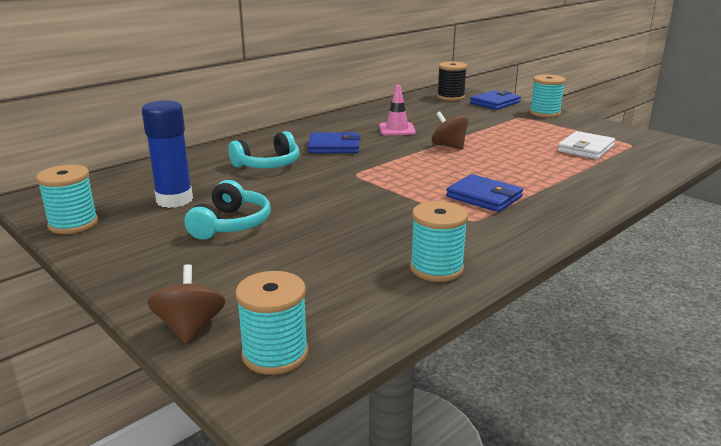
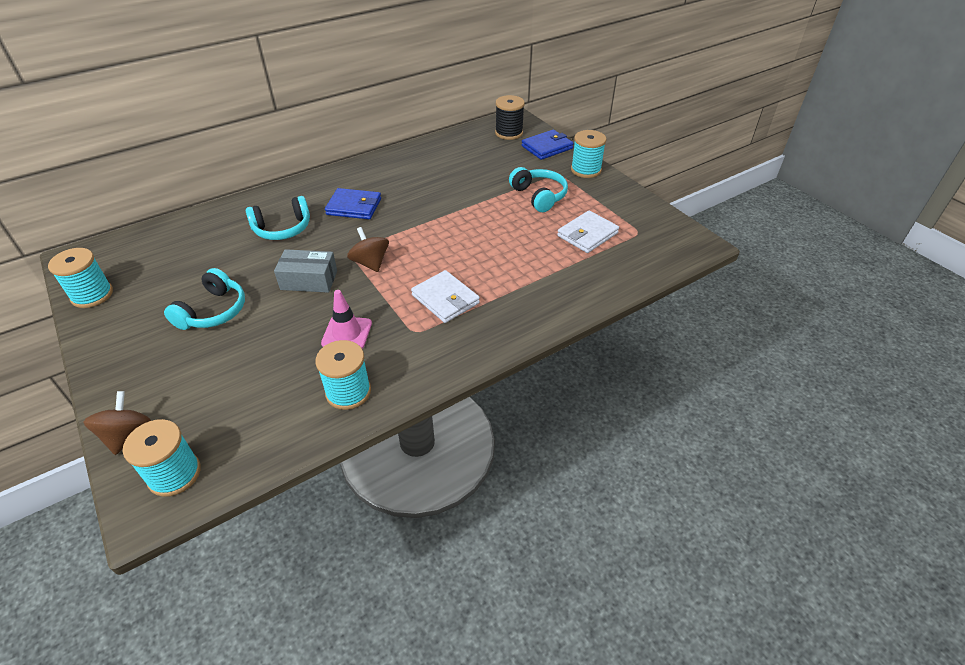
camera: 10 degrees right, 20 degrees up
(174, 200) = (183, 272): blue glue stick -> none
(325, 195) = (309, 280): none -> grey box
(397, 129) = (426, 184): pink traffic cone -> pink traffic cone (347, 333)
(449, 146) = (459, 217): brown spinning top -> brown spinning top (370, 263)
(484, 197) = (445, 299): blue wallet -> white wallet
(516, 130) = (539, 196): none -> turquoise headphones

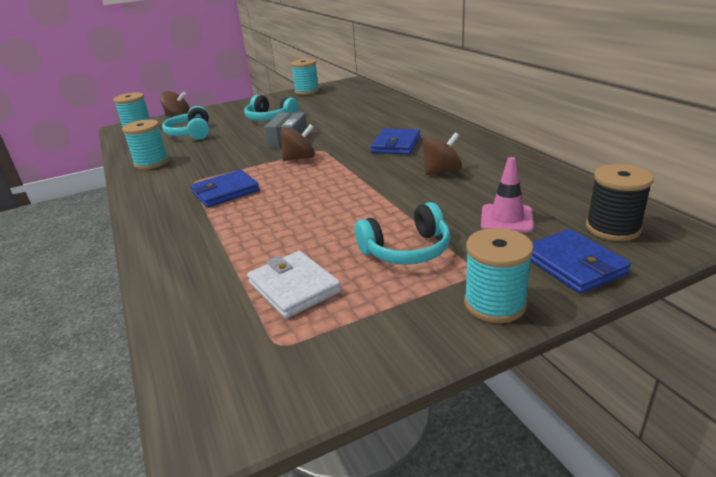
camera: 100 degrees right, 15 degrees down
(283, 229) = (365, 124): turquoise headphones -> turquoise headphones (191, 133)
(347, 333) = (213, 157): pink traffic cone -> pink traffic cone (506, 218)
(420, 183) = (441, 171): none -> brown spinning top
(445, 299) = (225, 192): white wallet -> blue wallet

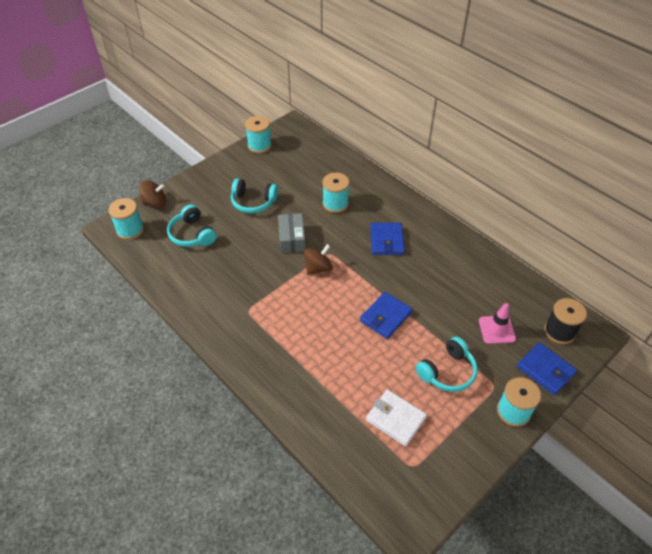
camera: 20 degrees left, 20 degrees up
(151, 163) = (189, 287): turquoise spool -> turquoise spool (335, 204)
(225, 192) = (285, 322): blue wallet -> blue wallet (385, 317)
(441, 171) = (435, 276): brown spinning top -> none

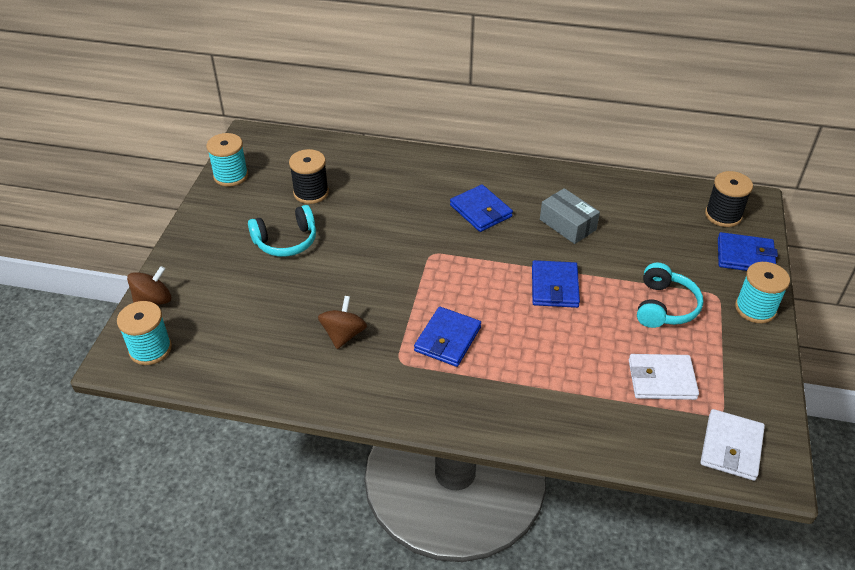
camera: 35 degrees left, 5 degrees down
(192, 234) = (243, 313): turquoise headphones -> none
(287, 313) = (447, 339): none -> blue wallet
(292, 239) = (373, 259): grey box -> grey box (567, 224)
(294, 178) = (311, 193): none -> black spool
(318, 268) = (434, 275): brown spinning top -> brown spinning top (343, 334)
(335, 204) = (387, 199): turquoise spool -> none
(397, 492) = (731, 447): none -> white wallet
(496, 330) = (669, 243): pink traffic cone -> none

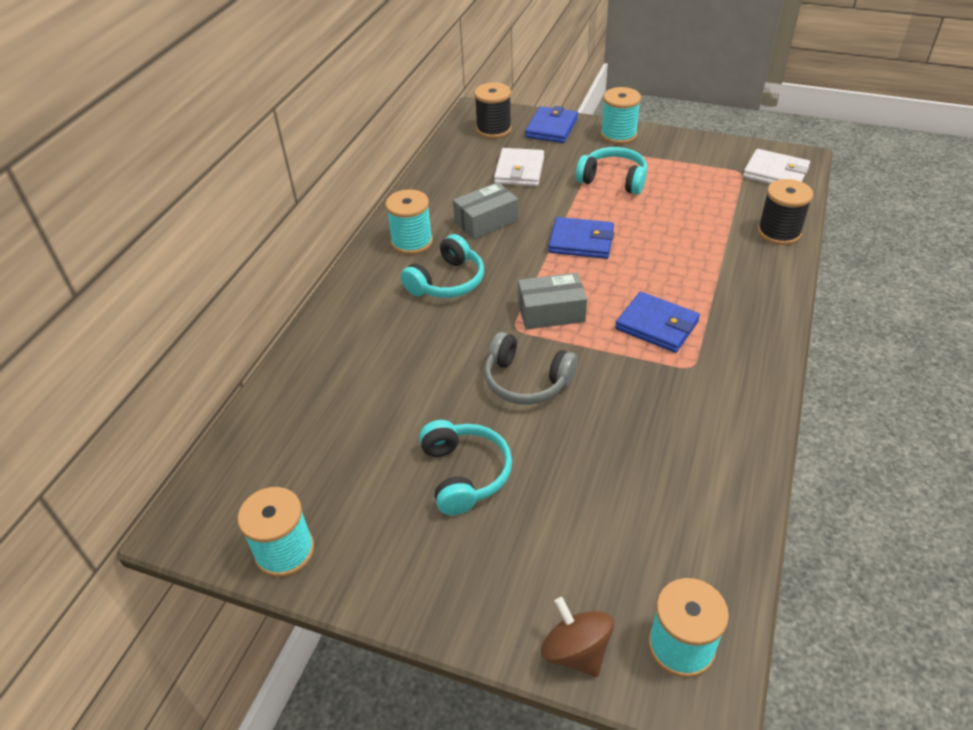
camera: 80 degrees left, 0 degrees up
(311, 193) = (363, 444): black spool -> black spool (779, 232)
(343, 334) = (650, 415): brown spinning top -> none
(374, 264) = (526, 381): none -> grey headphones
(454, 273) = (551, 312): none -> grey box
(480, 211) = (447, 281): blue wallet -> turquoise headphones
(526, 186) = (412, 242): none -> turquoise spool
(661, 379) = (704, 195): white wallet -> white wallet (519, 170)

